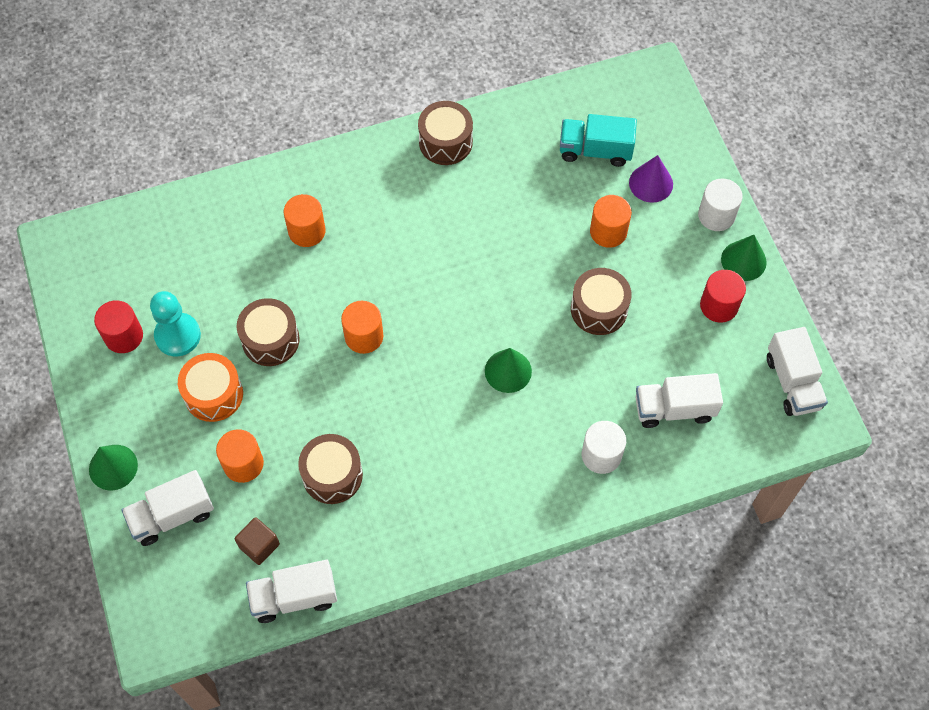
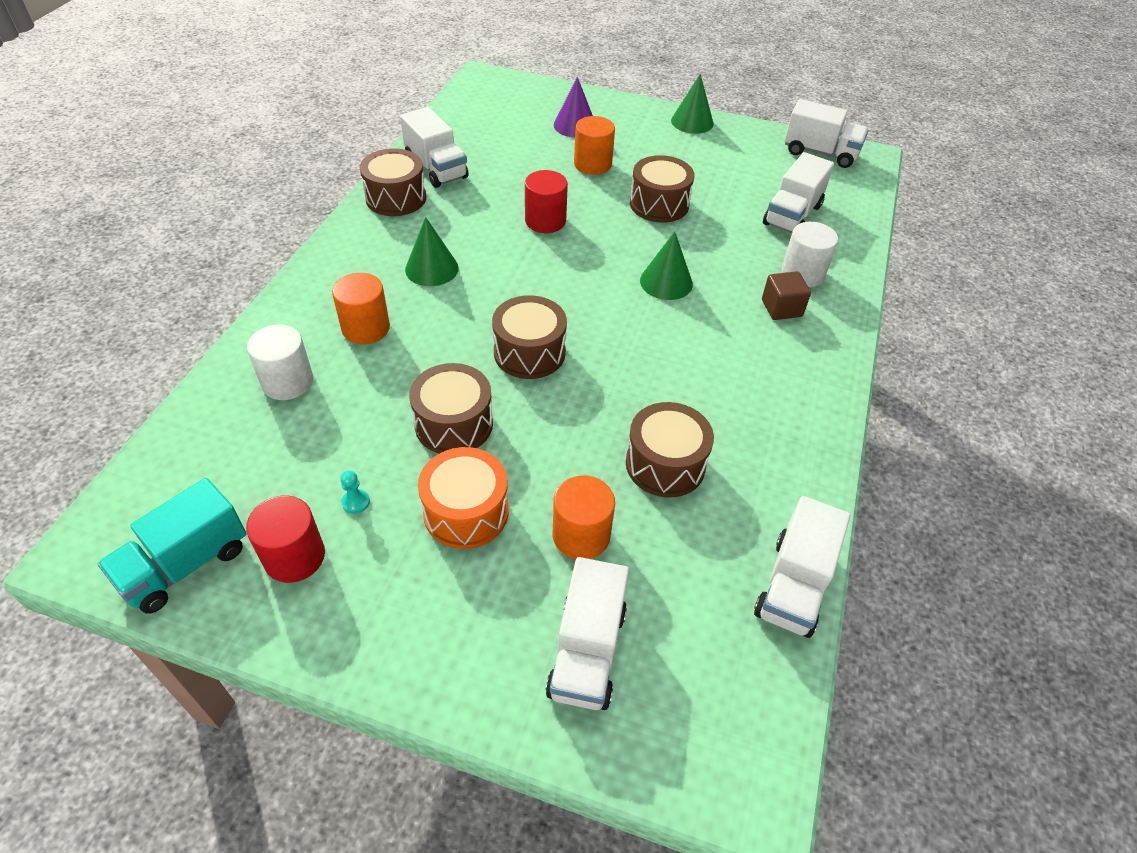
camera: 55 degrees left, 15 degrees down
(113, 467) = (458, 680): green cone -> green cone (432, 268)
(177, 335) = (356, 502): turquoise pawn -> turquoise pawn, size x0.41
(259, 545) = (700, 581): brown cube -> brown cube (781, 308)
(364, 336) = (529, 352): orange cylinder -> brown drum
(503, 138) = (436, 168): none -> white truck
(595, 150) = (511, 134): turquoise truck -> turquoise truck (186, 564)
(716, 215) = (639, 114): white cylinder -> white cylinder (287, 382)
(719, 306) = (719, 150): red cylinder -> red cylinder (545, 221)

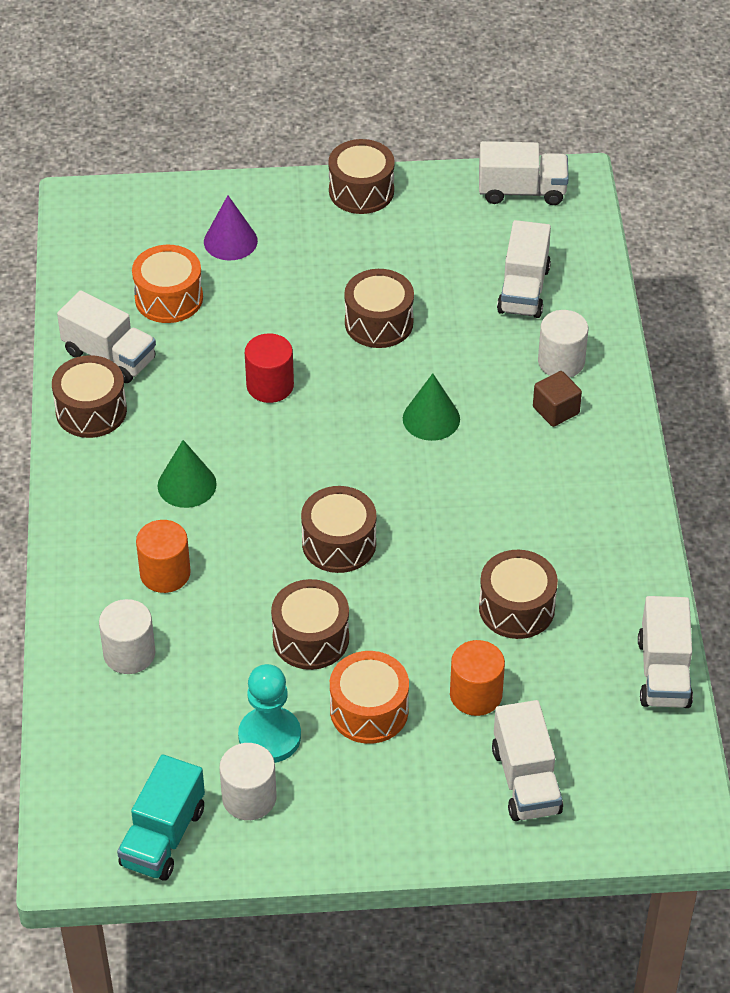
camera: 20 degrees left, 0 degrees up
(294, 557) = (249, 798): red cylinder -> white cylinder
(356, 502) = (269, 737): turquoise pawn -> turquoise pawn, size x2.46
(506, 146) = (169, 298): none -> orange drum
(592, 164) = (280, 292): orange cylinder -> none
(692, 122) = (361, 191): green cone -> brown drum

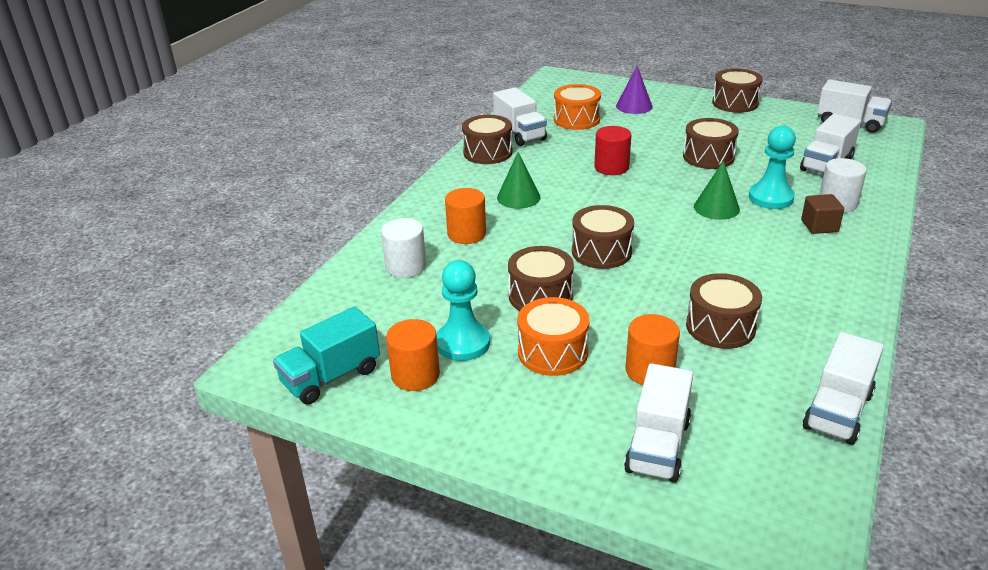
camera: 30 degrees right, 15 degrees down
(249, 798) = (415, 375): white cylinder -> orange cylinder
(484, 378) = (770, 198): none -> turquoise pawn

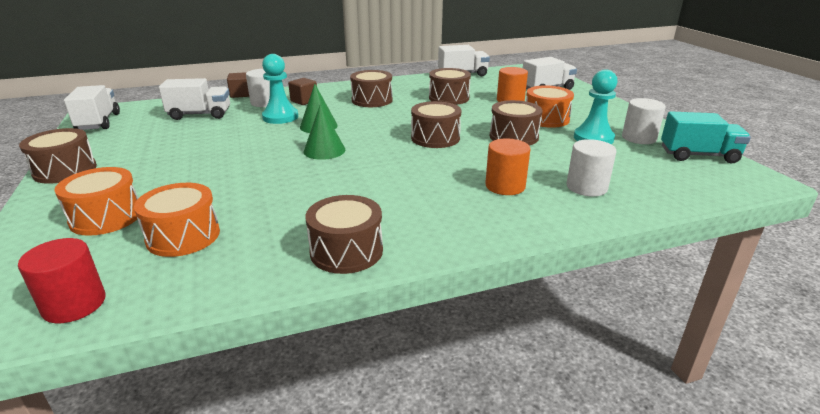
camera: 135 degrees left, 5 degrees down
(415, 375) = (639, 138): orange cylinder -> white cylinder
(518, 197) = (414, 191): green cone -> green cone (324, 150)
(520, 134) = (267, 255): white truck -> none
(611, 167) = (297, 175): red cylinder -> red cylinder (74, 304)
(634, 106) = (106, 217): purple cone -> orange drum
(708, 157) = (227, 148): brown drum -> brown drum (372, 100)
(890, 199) = (241, 94): none -> brown cube

